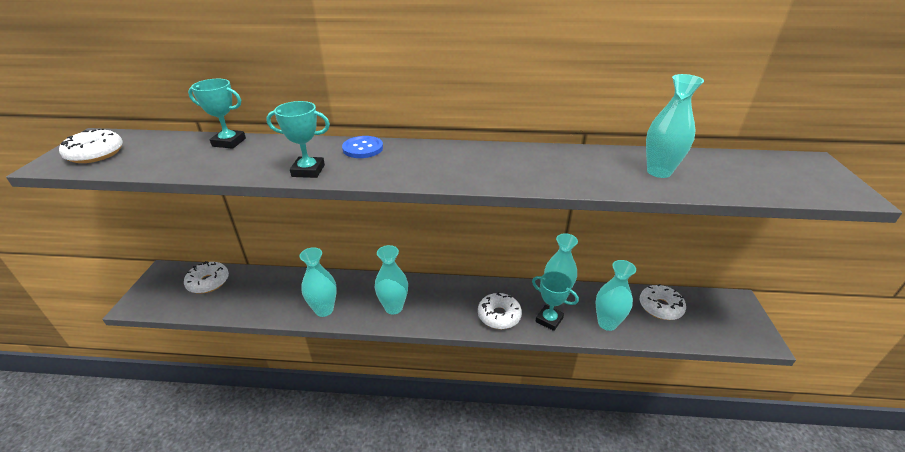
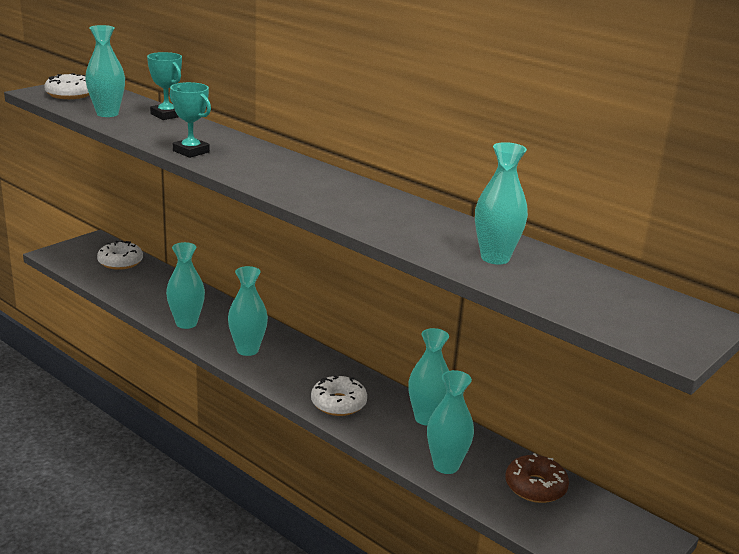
camera: 35 degrees right, 10 degrees down
(167, 161) = (107, 114): none -> turquoise vase
(363, 148) = (259, 152): blue button -> none
(549, 320) = (385, 431): turquoise trophy -> none
(660, 307) = (535, 487): white donut -> brown donut

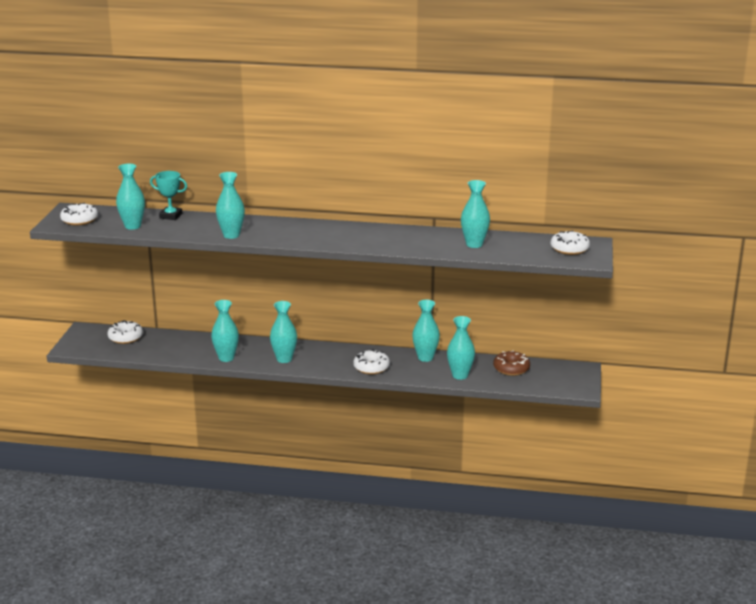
camera: 30 degrees left, 0 degrees up
(191, 151) = (231, 235): turquoise trophy -> turquoise vase
(652, 315) = (569, 249): none -> white donut

